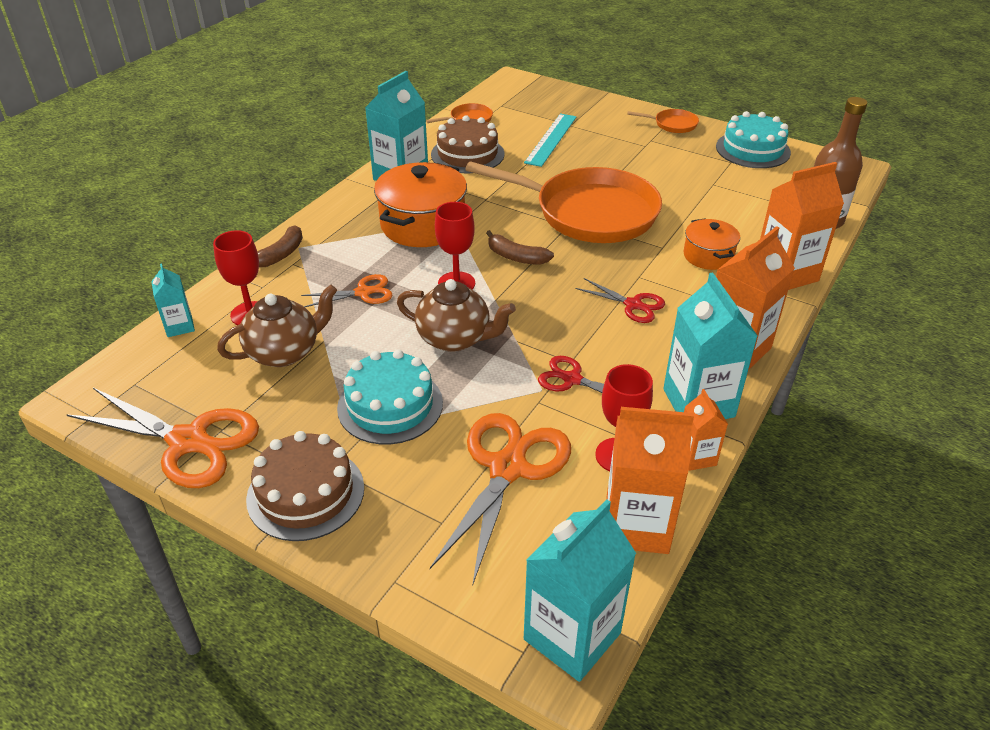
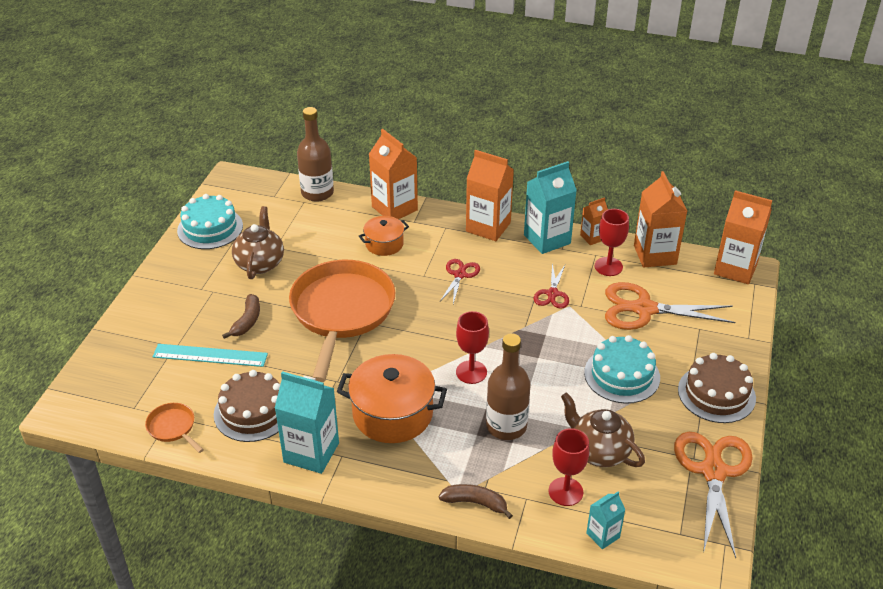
camera: 105 degrees left, 0 degrees up
(363, 292) = (506, 426): orange scissors -> brown bottle
(455, 338) = (538, 358): brown teapot -> brown teapot (260, 263)
(516, 257) = (422, 344): brown banana -> brown banana (247, 321)
(572, 636) = (735, 269): turquoise carton -> orange carton
(672, 124) = (167, 277): orange pan -> none

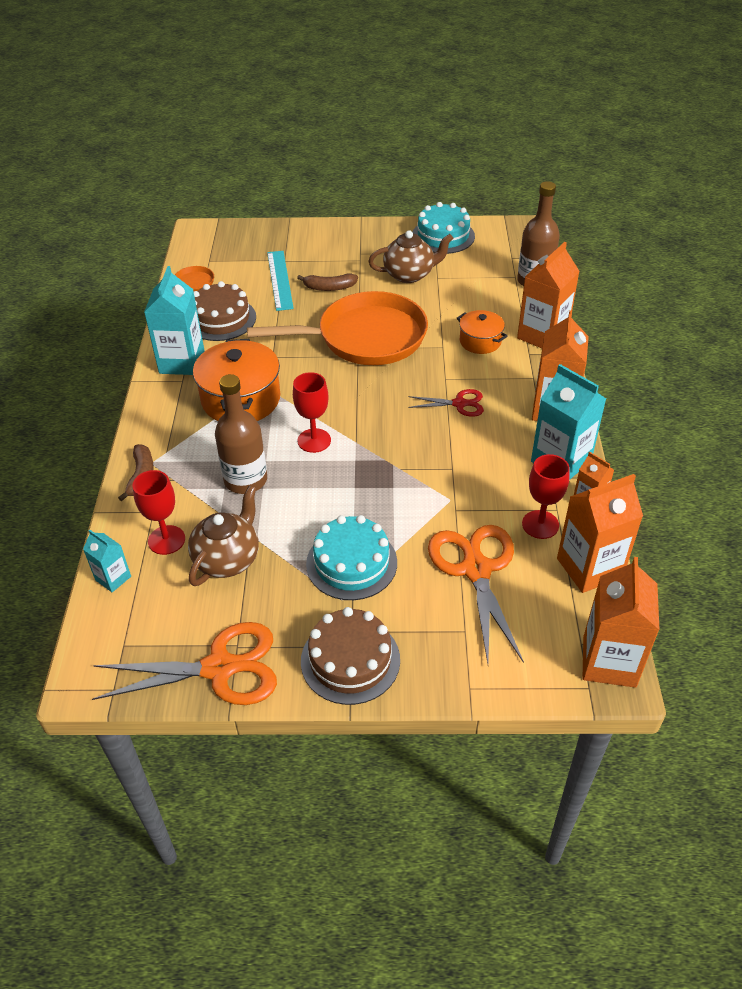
camera: 75 degrees right, 5 degrees up
(552, 294) = (464, 482): red scissors -> none

